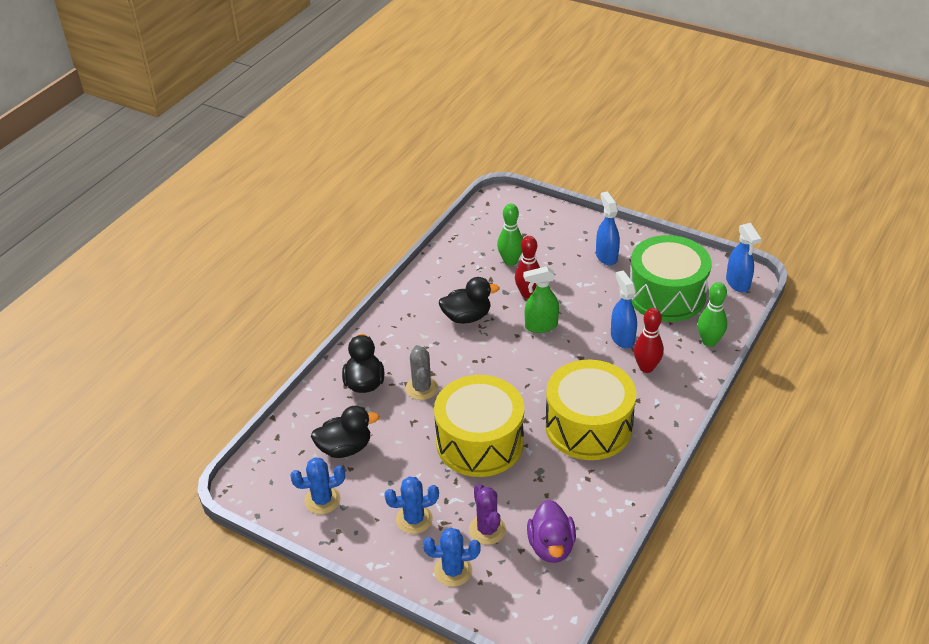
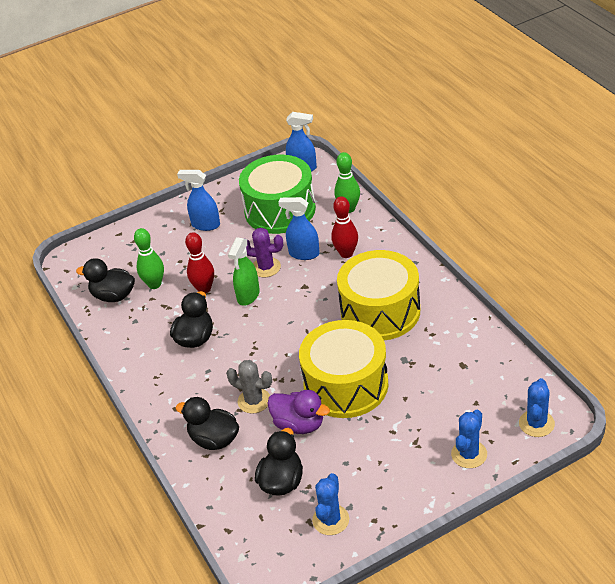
camera: 55 degrees left, 0 degrees up
(414, 519) = (398, 460): blue cactus -> blue cactus (536, 423)
(479, 244) = (113, 296): none -> black duck
(487, 530) = (441, 416): purple cactus -> purple cactus (266, 267)
(551, 546) = (484, 382): purple duck -> purple duck (299, 424)

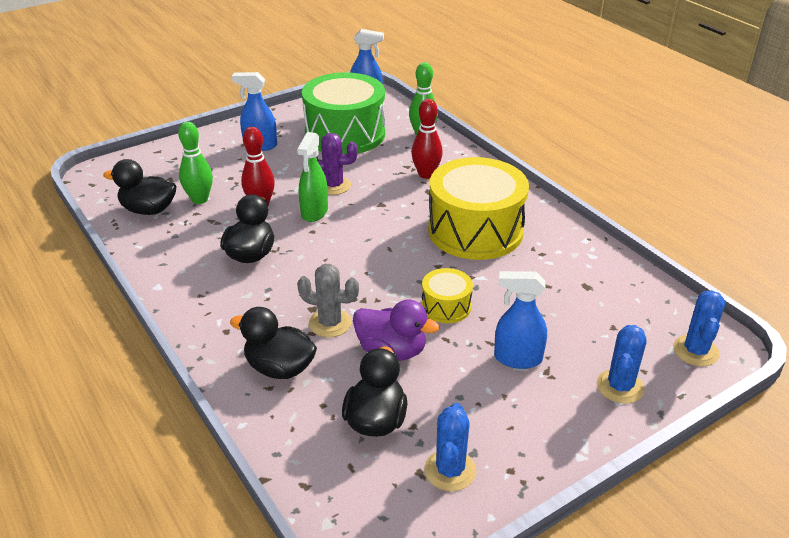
camera: 10 degrees left, 5 degrees down
(303, 254) = (376, 174): blue spray bottle -> blue spray bottle (517, 358)
(346, 385) = (446, 306): yellow drum -> yellow drum, size x0.47

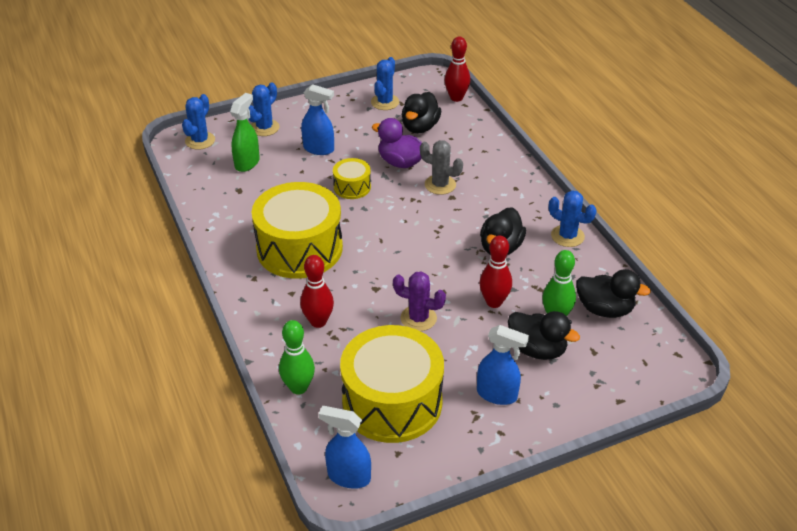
camera: 170 degrees left, 5 degrees up
(169, 276) = (567, 236): none -> blue cactus
(279, 368) = (477, 160): black duck -> black duck (537, 349)
(314, 212) = (441, 286): green spray bottle -> green spray bottle (247, 163)
(321, 501) = (456, 98): none -> red bowling pin
(345, 134) = (392, 402): green drum -> yellow drum

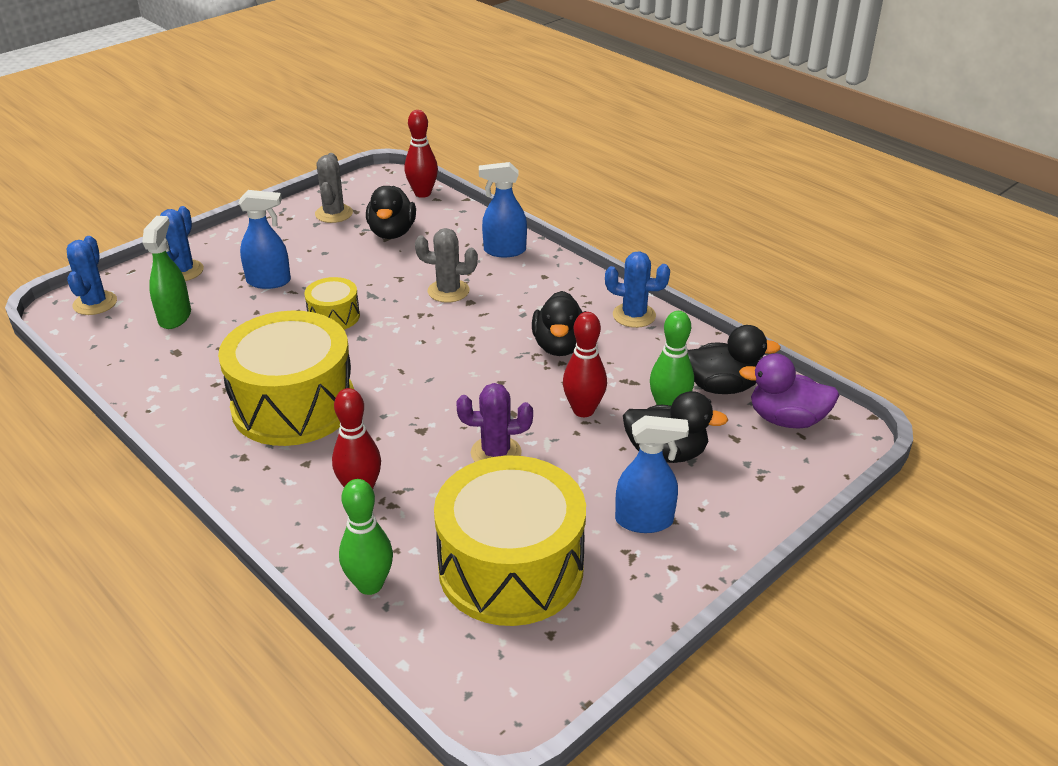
camera: 20 degrees left, 5 degrees down
(348, 476) = (496, 687): blue spray bottle -> blue spray bottle (504, 251)
(385, 102) = (334, 214): blue cactus -> grey cactus
(400, 162) = (385, 276): purple duck -> purple duck (786, 419)

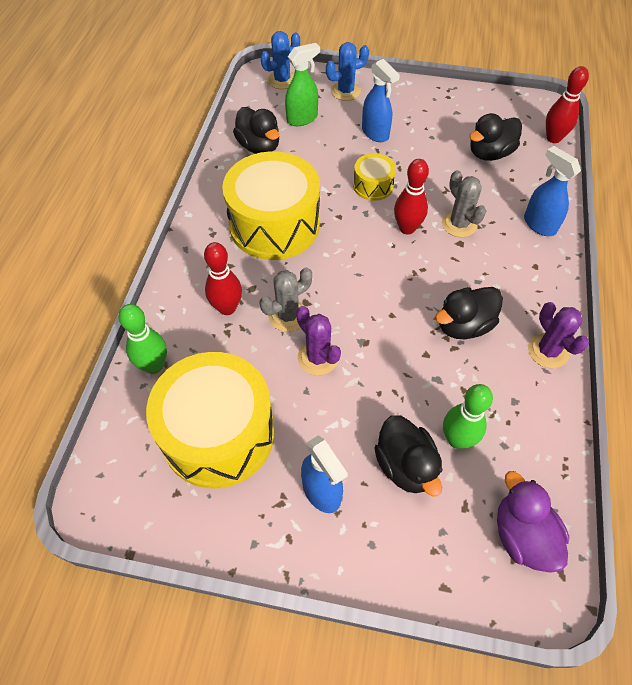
camera: 55 degrees right, 20 degrees up
(334, 214) = (477, 113): grey cactus -> grey cactus (288, 315)
(583, 410) = (406, 383): red bowling pin -> red bowling pin (407, 228)
(634, 315) = (548, 351): blue cactus -> purple cactus
(722, 387) = (519, 463): black duck -> black duck (259, 146)

